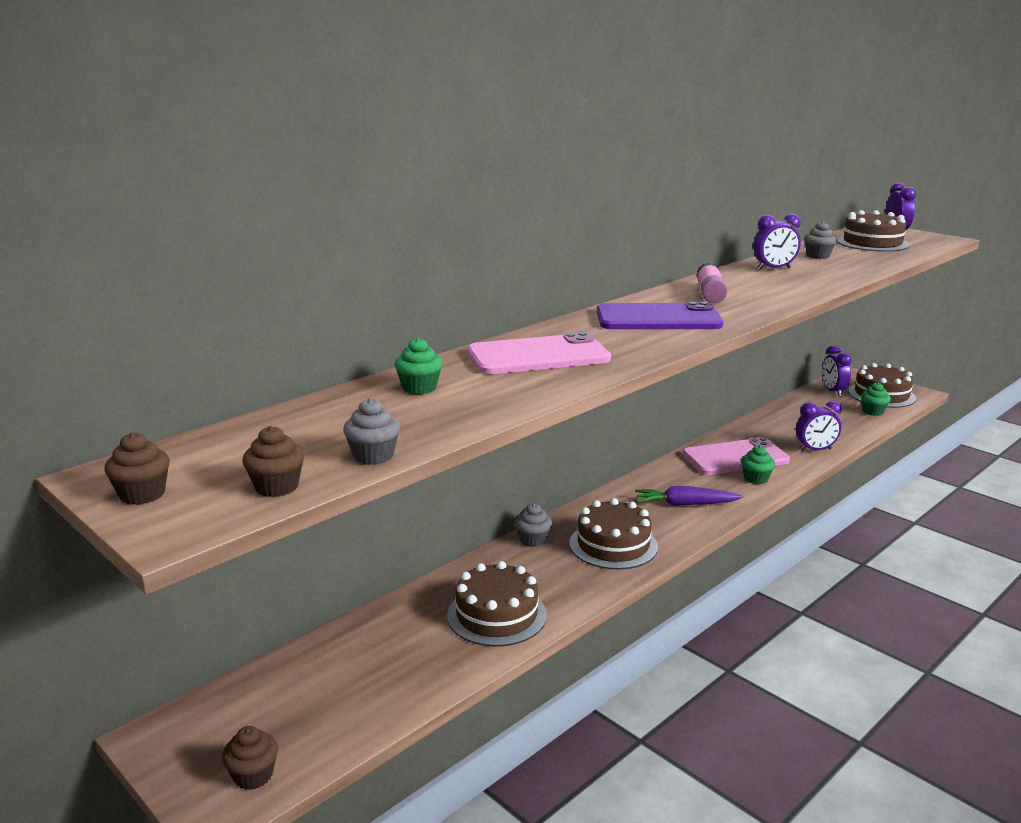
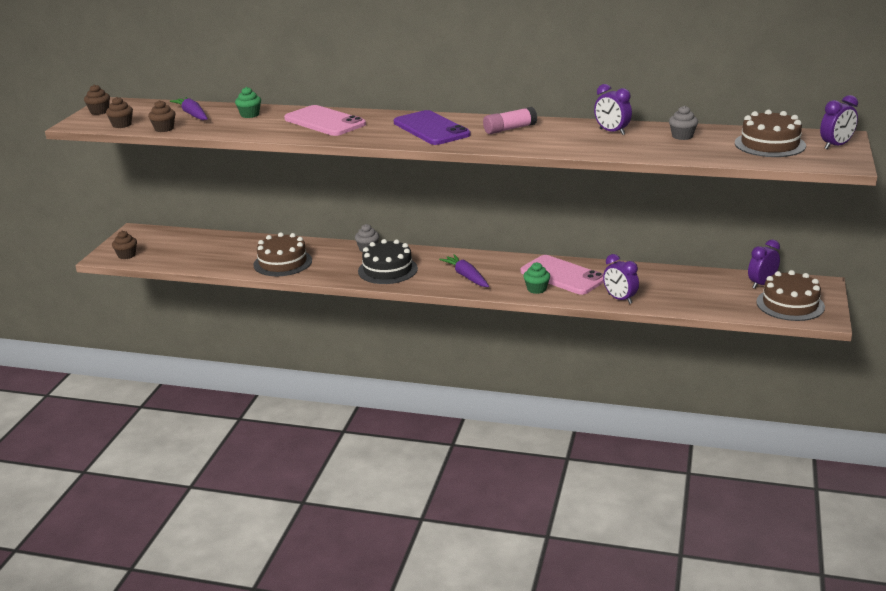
camera: 60 degrees right, 5 degrees up
(337, 423) = (192, 114): none -> purple carrot
(373, 456) = (164, 129): grey cupcake -> brown cupcake
(613, 545) = (387, 270): brown cake -> black cake
(873, 412) = (740, 307): green cupcake -> none

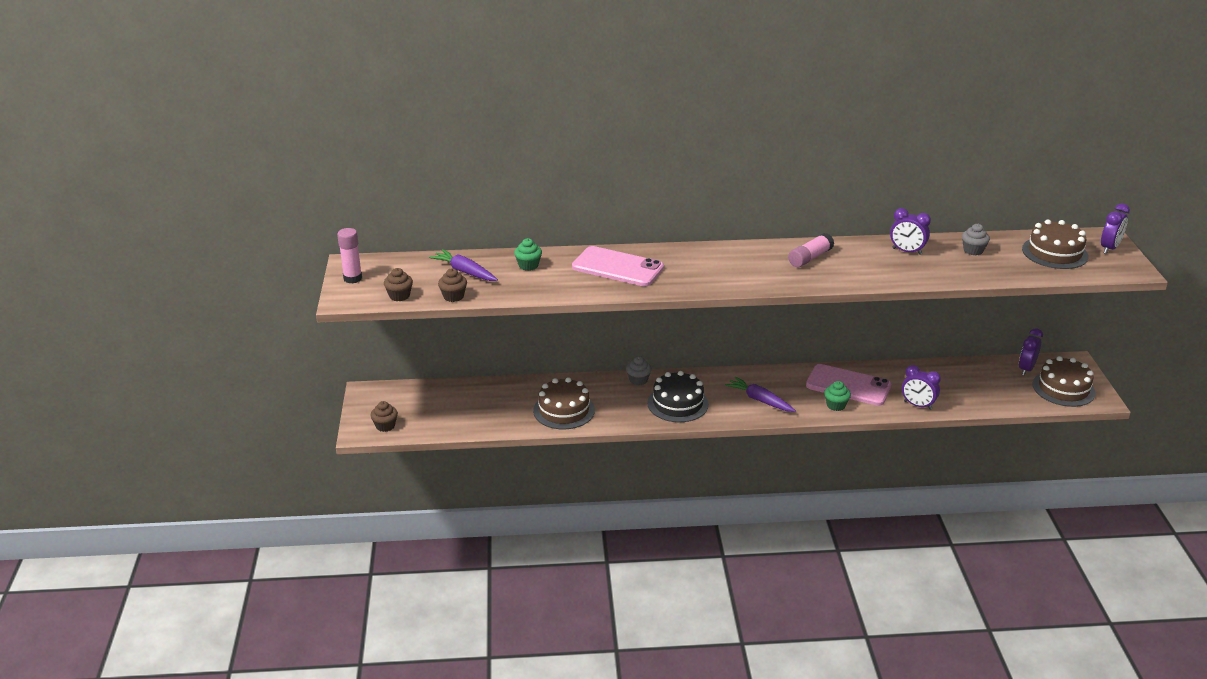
camera: 20 degrees left, 5 degrees up
(99, 112) = (352, 278): brown cupcake -> pink glue stick
(431, 129) = (734, 266): purple phone -> none

